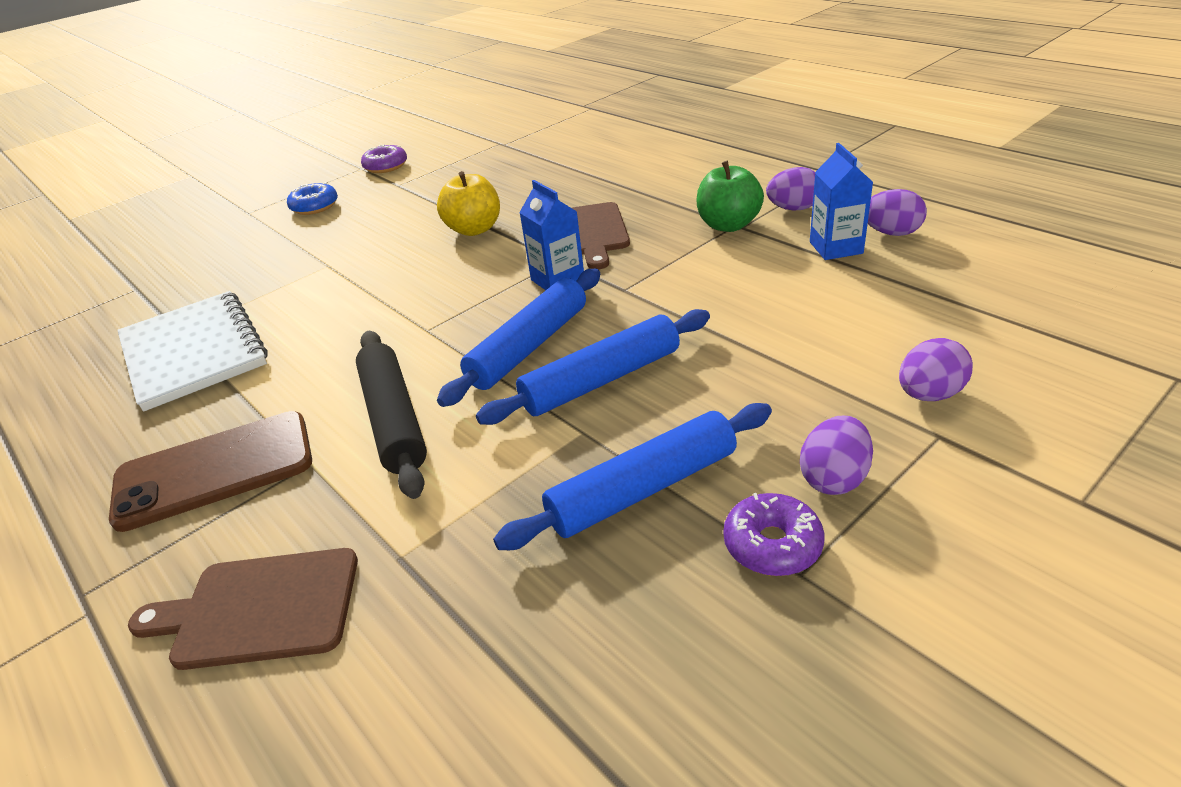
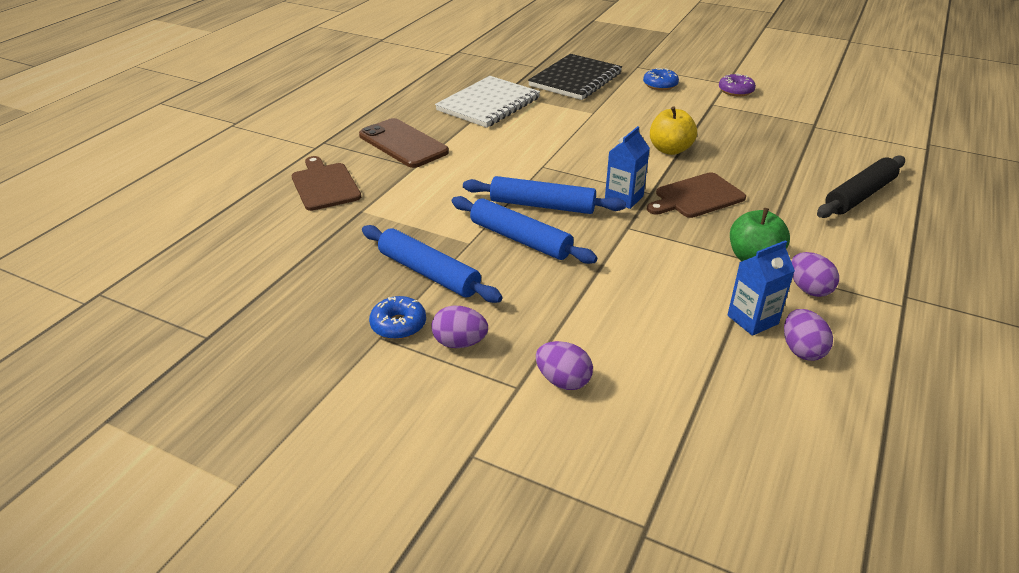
camera: 65 degrees right, 0 degrees up
(220, 262) = (575, 79): none -> black notebook
(394, 419) = (457, 180): black rolling pin -> black rolling pin (860, 196)
(772, 545) = (398, 325): purple donut -> blue donut

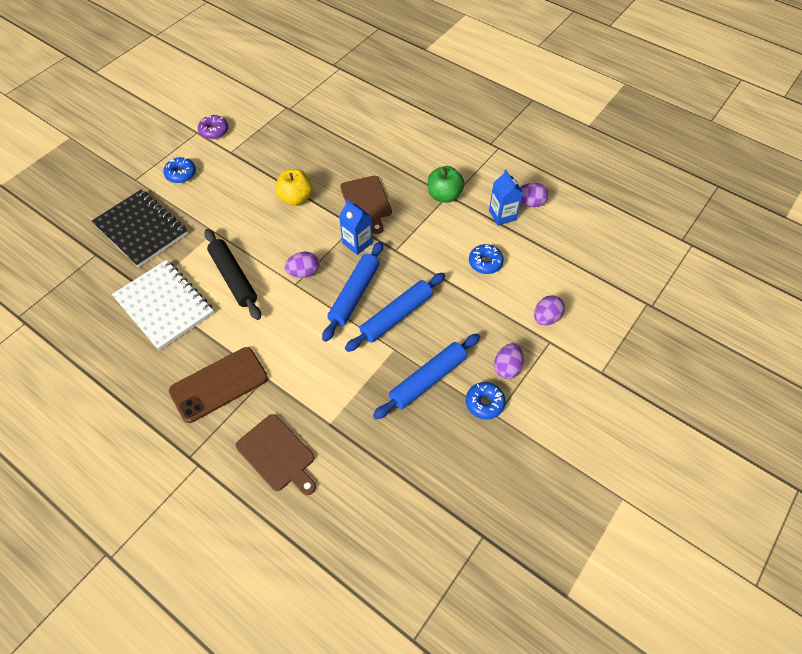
camera: 80 degrees left, 20 degrees up
(324, 185) = (277, 454): brown cutting board -> brown cutting board turned 120 degrees counterclockwise
(645, 308) = (485, 262): none -> blue donut
(808, 289) = (478, 181): purple egg -> purple egg (304, 272)
(860, 196) = (387, 121): black rolling pin -> black rolling pin (234, 278)

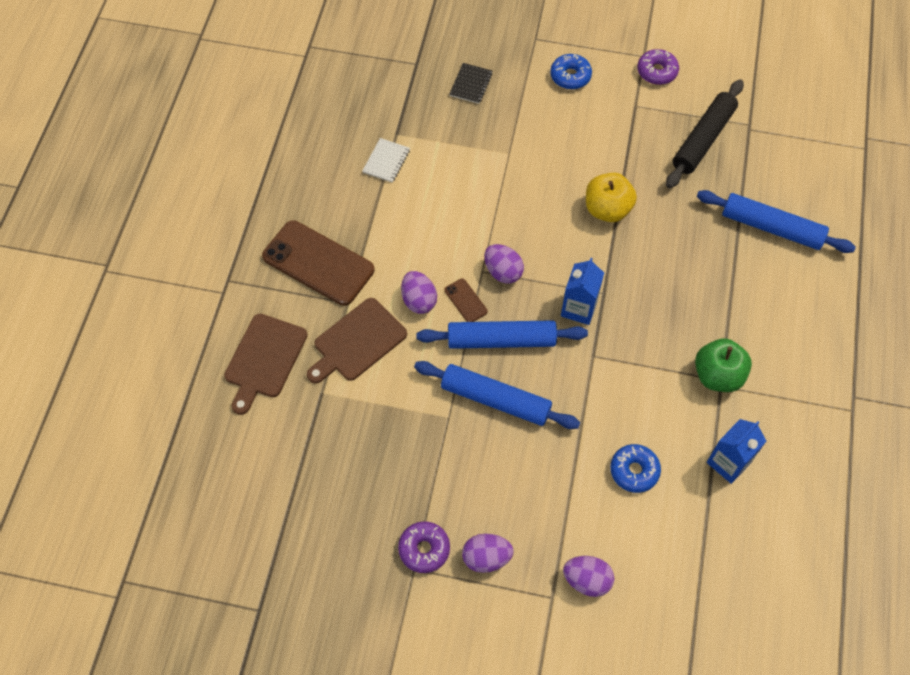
camera: 65 degrees right, 5 degrees up
(141, 229) = (471, 84): black notebook -> black notebook, size x0.43
(164, 306) = (386, 161): white notebook -> white notebook, size x0.43
(234, 278) = (457, 206): black rolling pin -> black rolling pin (703, 139)
(312, 303) = (465, 301): none -> brown phone
(366, 202) = (650, 289): brown cutting board -> brown cutting board (357, 342)
(427, 379) = (425, 471): blue rolling pin -> blue rolling pin (771, 227)
(484, 403) = (424, 549): blue donut -> purple donut
(530, 203) = (773, 491): purple egg -> purple egg (419, 300)

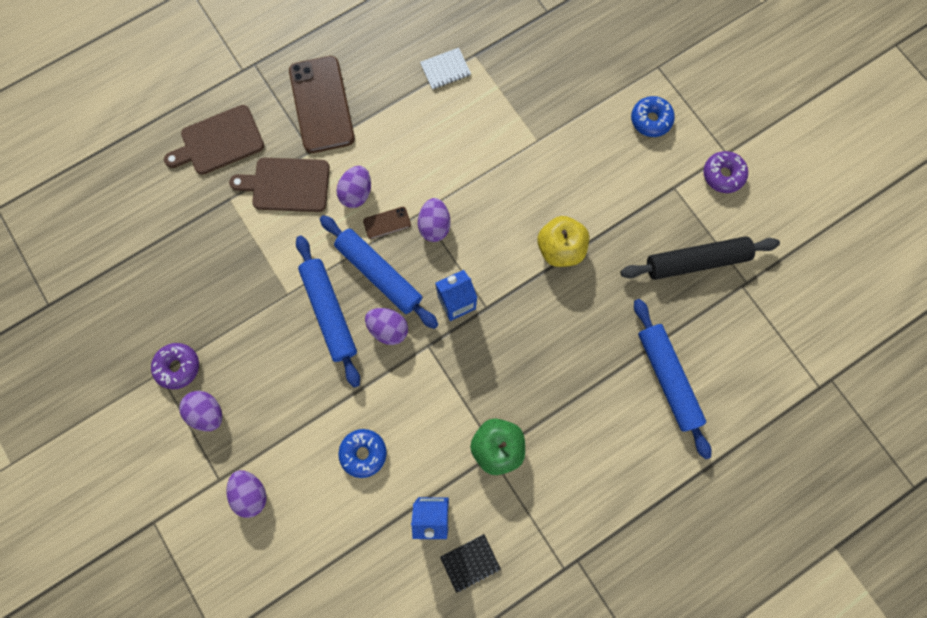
camera: 45 degrees right, 15 degrees up
(465, 301) = (387, 223): brown phone -> brown phone turned 60 degrees clockwise
(471, 84) = (569, 62): black notebook -> black notebook (470, 562)
(552, 370) = (388, 328): none -> purple egg

